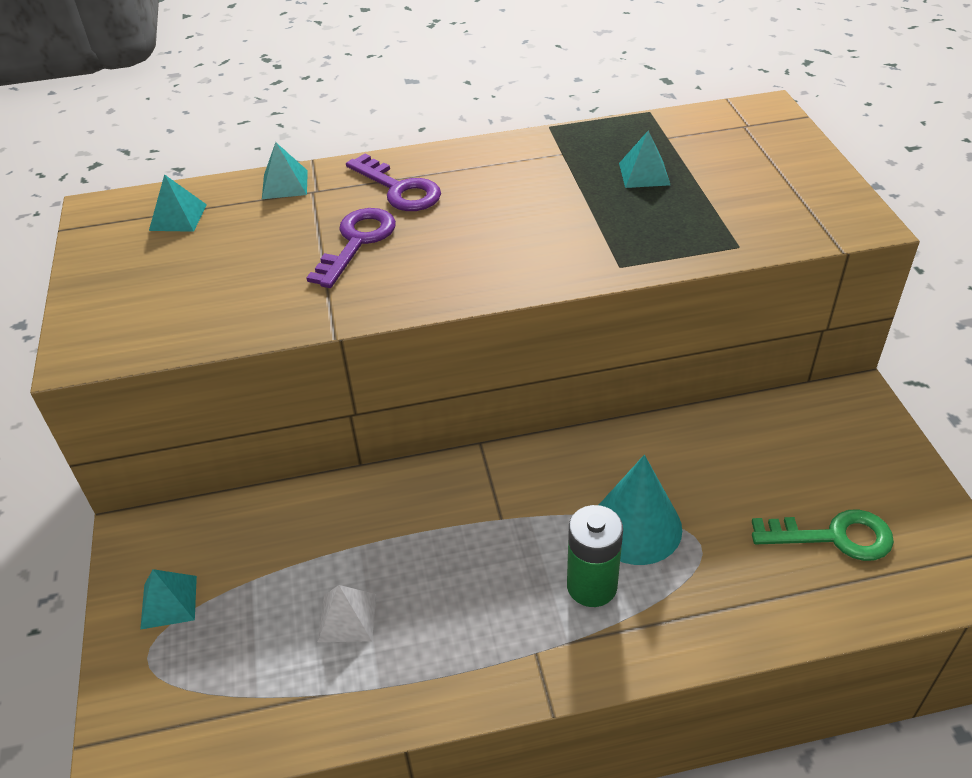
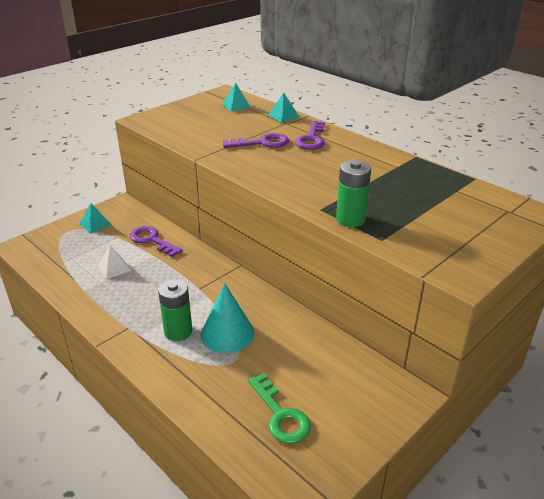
camera: 55 degrees right, 10 degrees down
(308, 531) = (152, 240): none -> purple key
(644, 174) = (411, 193): turquoise pyramid -> none
(670, 250) = (350, 219): none -> green battery

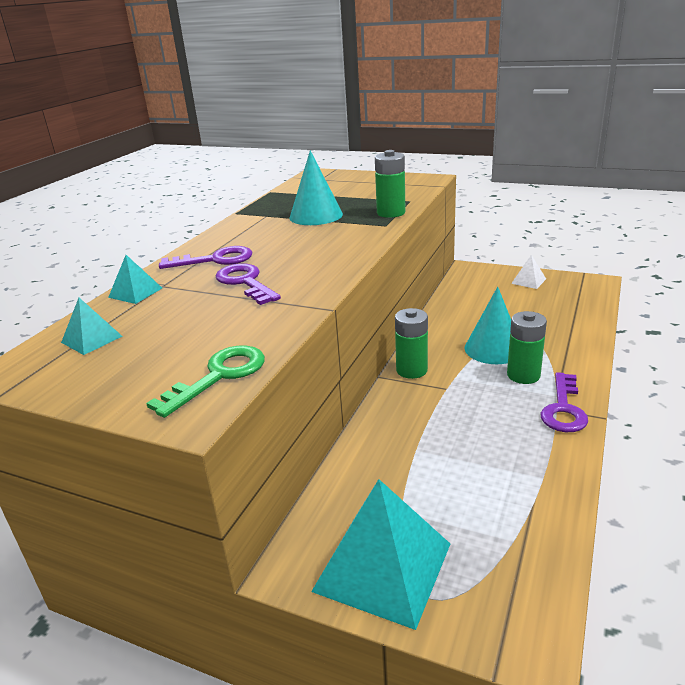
camera: 110 degrees left, 5 degrees down
(95, 224) = (382, 566): turquoise pyramid -> turquoise pyramid, size x2.18
(114, 268) = (474, 474): white pyramid -> white pyramid (528, 281)
(152, 240) = (381, 469): purple key -> purple key (563, 409)
(235, 281) = (411, 370): none -> green battery
(281, 415) = (546, 303): green key -> green key (219, 376)
(376, 185) = (316, 216): none -> turquoise cone

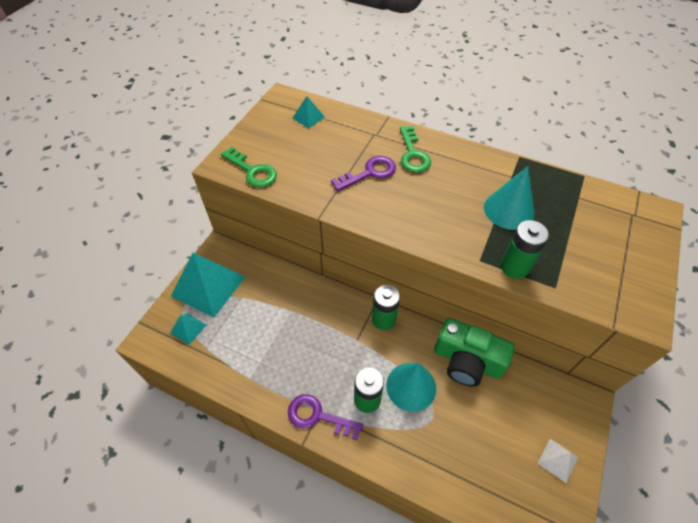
camera: 90 degrees right, 25 degrees up
(135, 292) = (365, 124): turquoise pyramid -> turquoise pyramid (188, 328)
(215, 260) = (413, 154): purple key -> green key
(450, 319) = (467, 361): none -> green camera

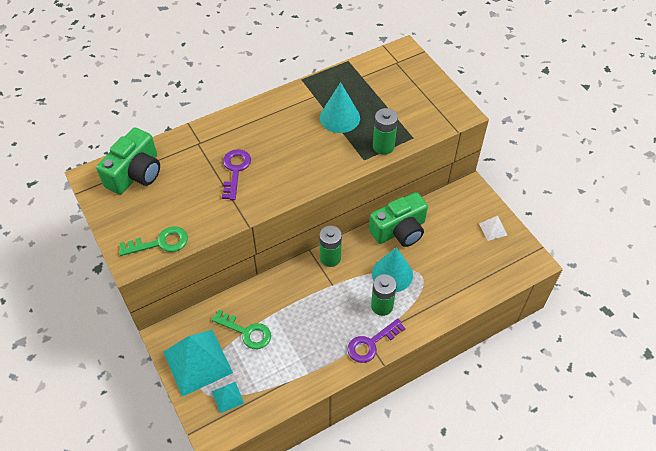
camera: 55 degrees left, 0 degrees up
(308, 117) = (135, 173): turquoise pyramid -> green camera
(413, 154) = (242, 134): green key -> green key (246, 332)

